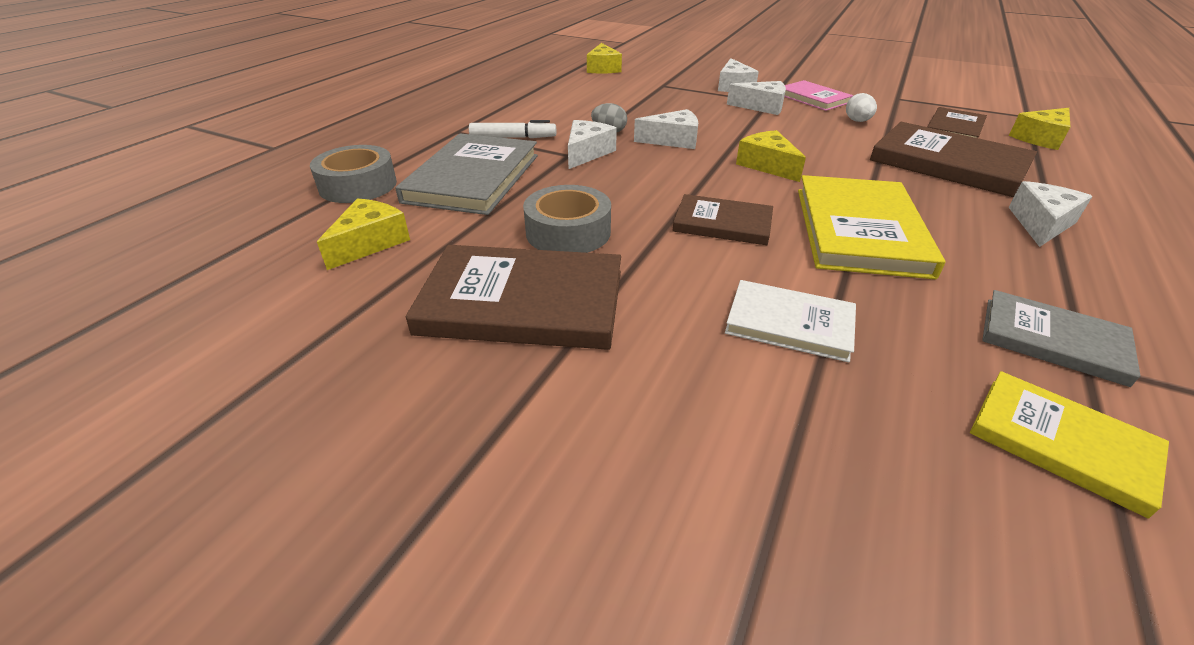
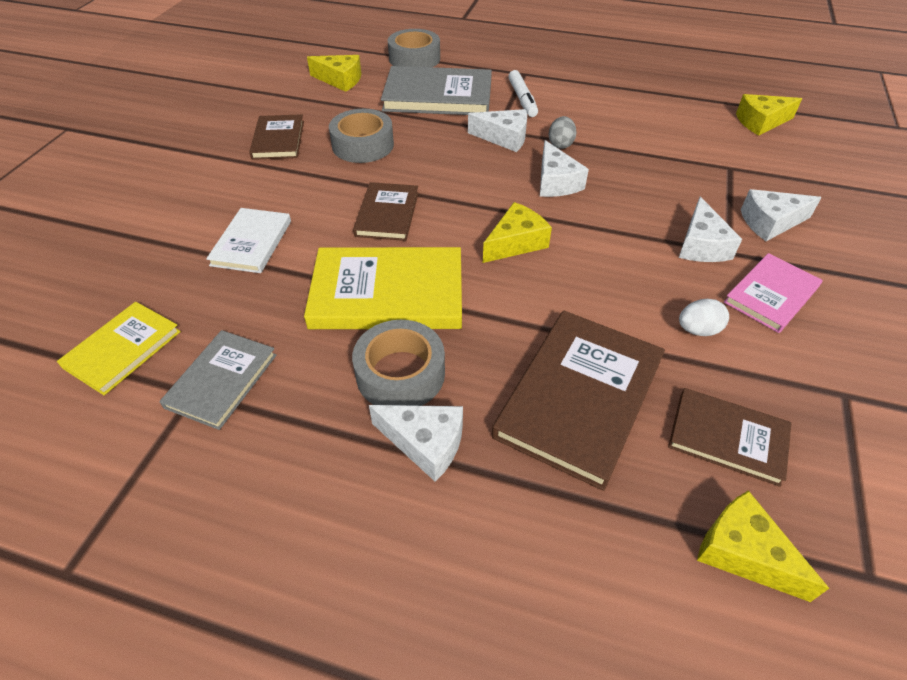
camera: 80 degrees right, 10 degrees up
(522, 302) = (278, 140): brown book -> brown book, size x0.59
(969, 230) = (400, 374): none -> grey tape

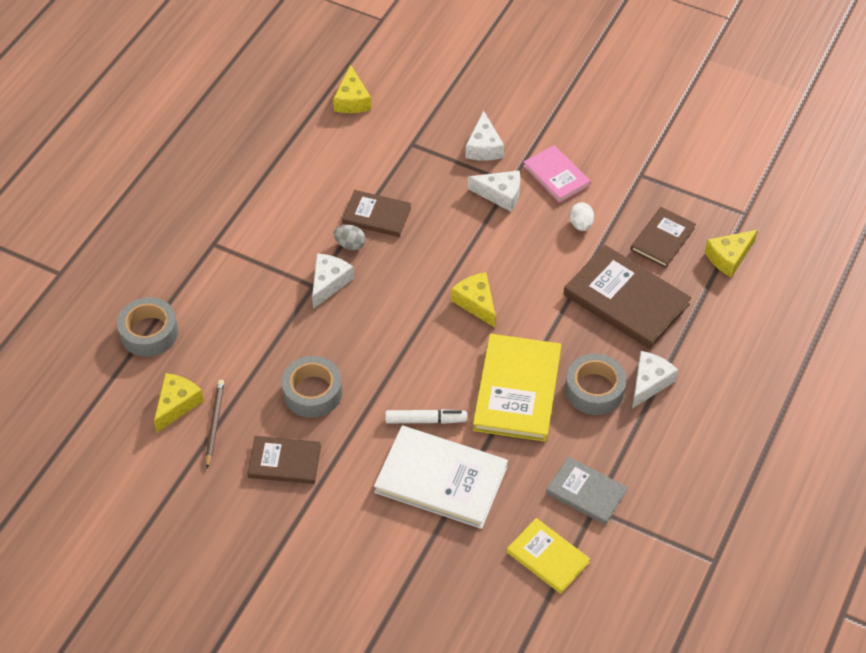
camera: 80 degrees left, 5 degrees up
(251, 243) = (441, 479): white book -> white book, size x1.69
(321, 99) = (214, 423): none -> brown pencil
(387, 214) = (422, 382): brown book -> brown book (376, 215)
(438, 96) = (237, 322): grey book -> none
(522, 99) = (264, 256): white marker -> white marker (425, 420)
(556, 182) = (405, 261): white cheese -> none

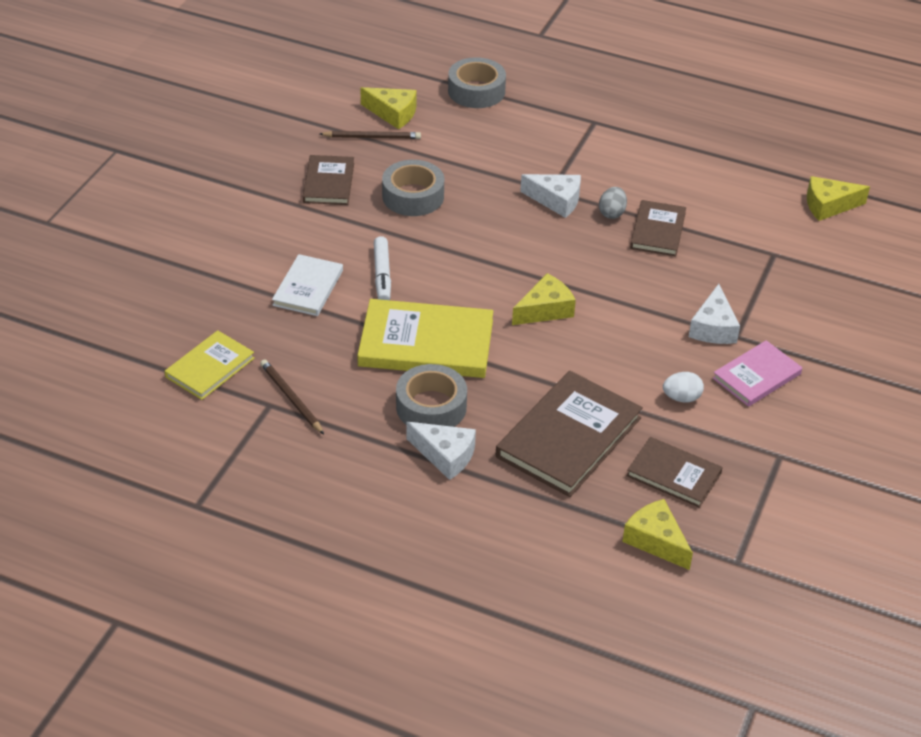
camera: 85 degrees right, 10 degrees down
(441, 479) = (308, 288): white book -> white book, size x0.59
(484, 147) = (787, 313): white cheese -> none
(586, 492) = (291, 398): grey book -> brown pencil

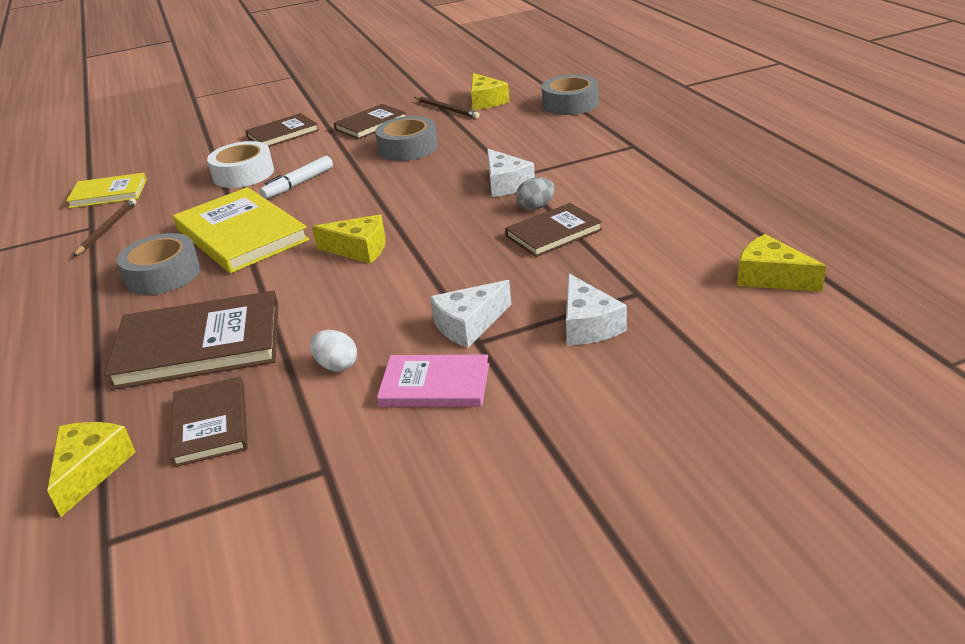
camera: 50 degrees right, 10 degrees down
(257, 228) = (282, 134): none -> brown book
(308, 288) = (243, 174): white book -> white tape
(445, 455) = (105, 310): white cheese -> white cheese (588, 325)

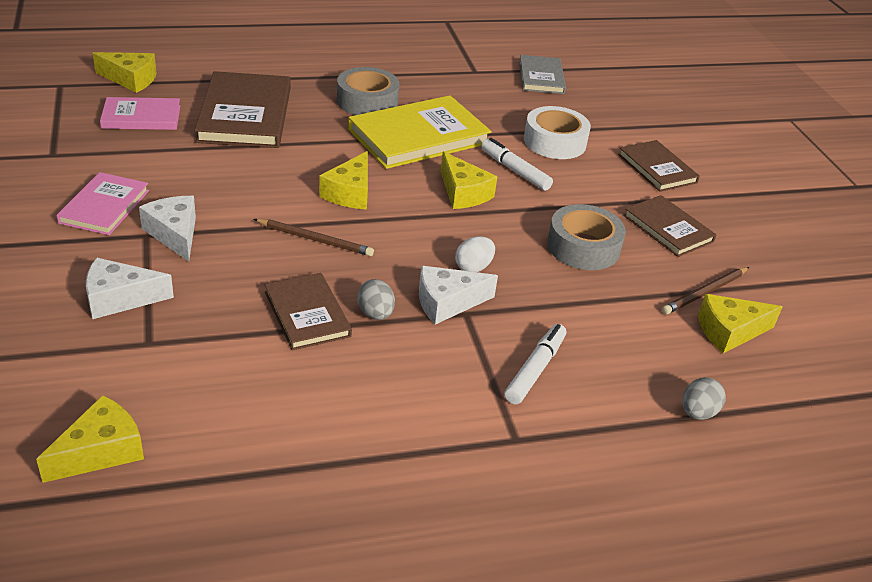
camera: 90 degrees right, 5 degrees up
(107, 229) = (466, 78): brown pencil -> brown pencil (315, 239)
(108, 193) = (541, 77): yellow book -> grey book
(210, 424) = (141, 117): brown book -> pink book
(336, 365) = (169, 167): white egg -> white egg (473, 267)
(343, 199) = (463, 193): none -> yellow cheese
(562, 148) = (535, 370): none -> white marker
(570, 104) = (697, 412): grey tape -> grey egg

